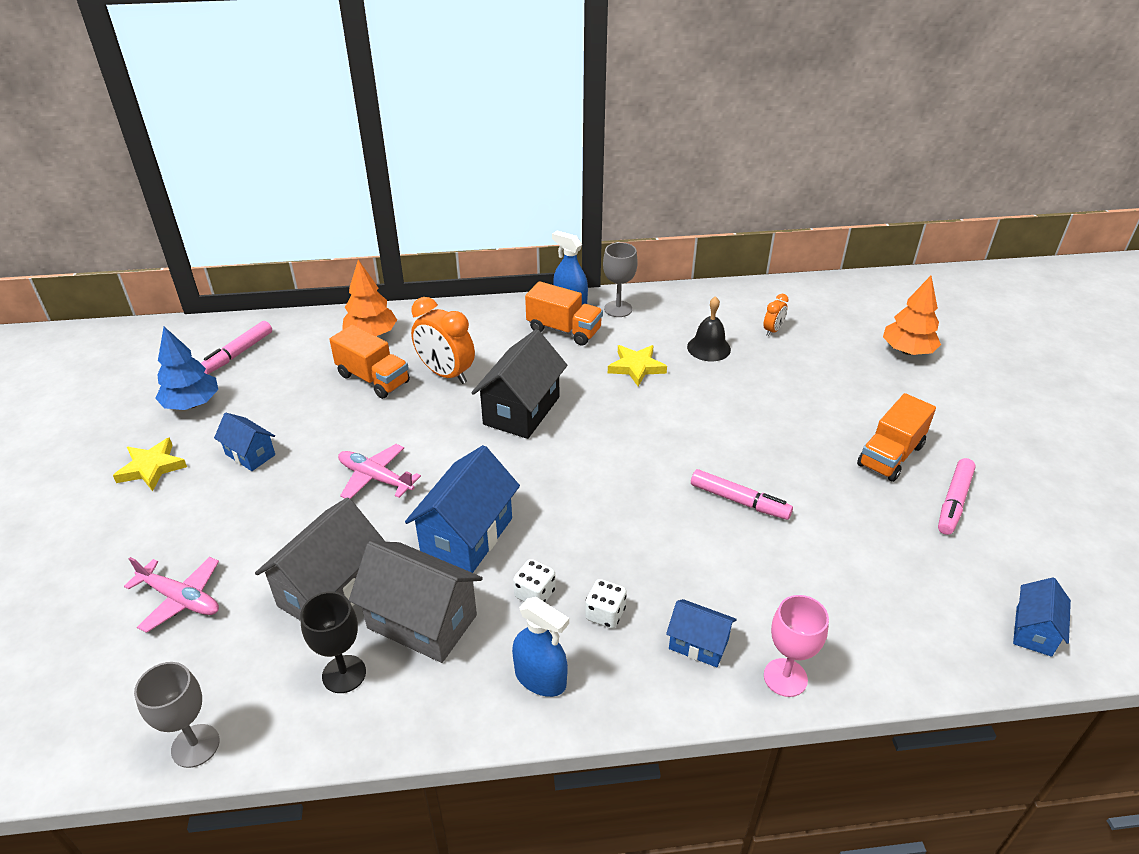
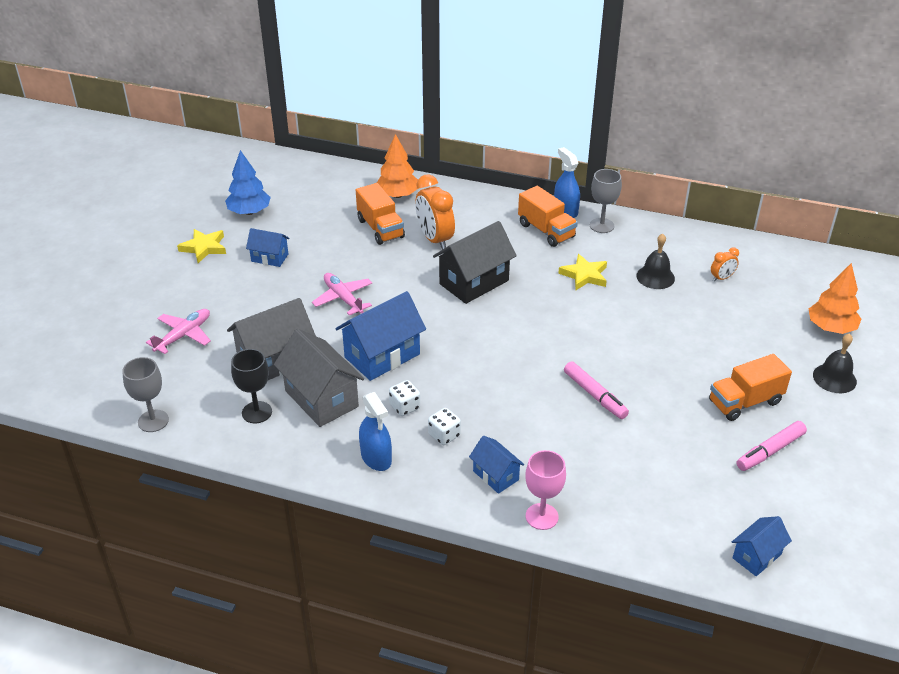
camera: 25 degrees right, 0 degrees up
(180, 599) = (183, 335): pink plane -> pink plane turned 105 degrees counterclockwise
(238, 353) = (297, 184): pink marker -> none
(250, 454) = (270, 257): blue house -> blue house turned 45 degrees counterclockwise
(950, 401) = (834, 378): none -> black bell

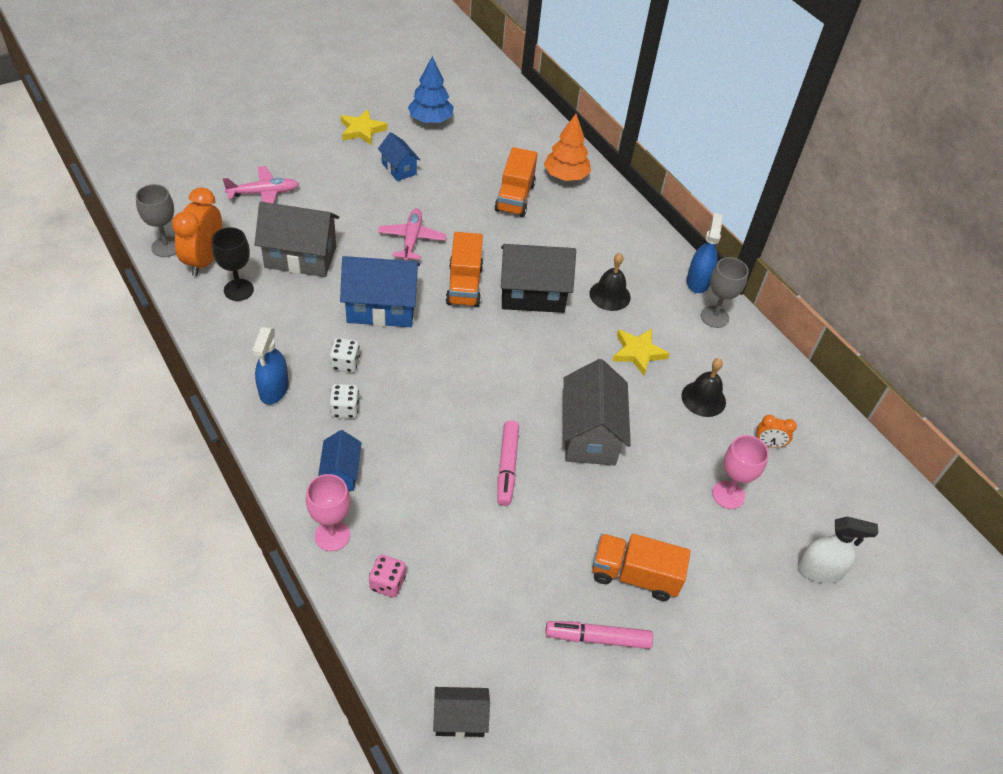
camera: 35 degrees right, 10 degrees up
(321, 399) = (295, 312): grey house -> grey house (589, 435)
(435, 239) = (547, 235): orange clock -> orange clock (204, 260)
(546, 231) = (655, 289): orange truck -> orange truck (464, 285)
(614, 516) = (387, 583): none -> pink dice
(736, 321) = (728, 494): none -> pink goblet
(756, 556) = (460, 719): blue house -> black house
(831, 328) = (819, 570): orange tree -> white spray bottle
(834, 378) = (755, 621): black bell -> black bell (610, 295)

